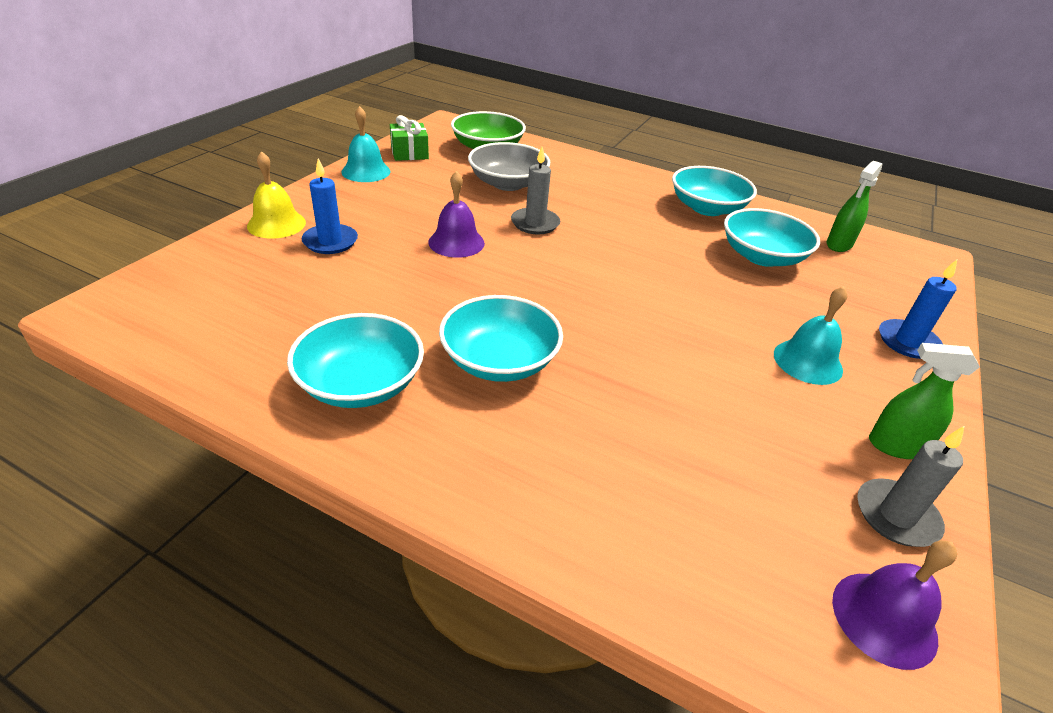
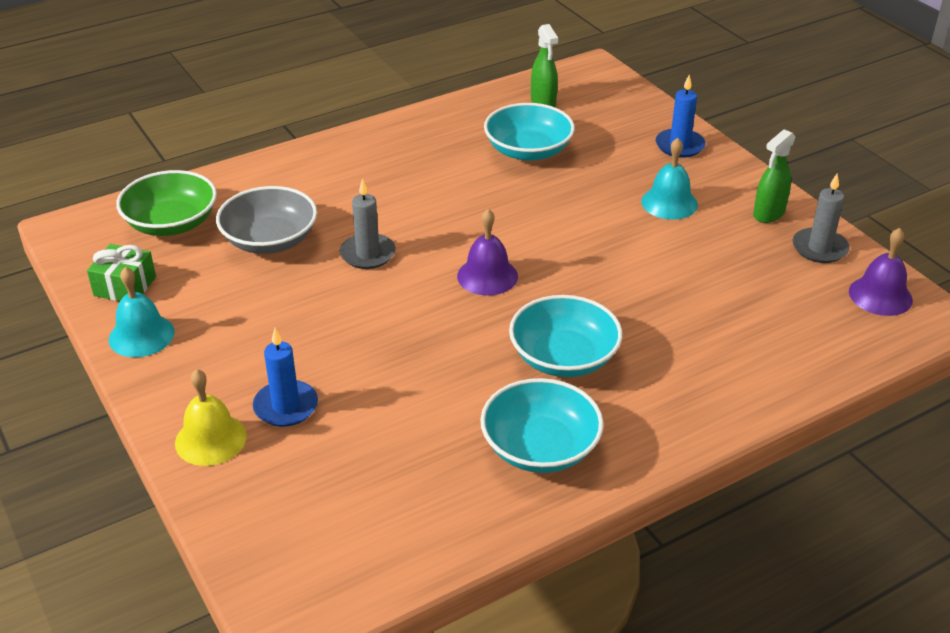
camera: 55 degrees left, 0 degrees up
(456, 242) = (360, 318): purple bell -> purple bell (487, 276)
(707, 208) = (429, 139): turquoise bowl -> none

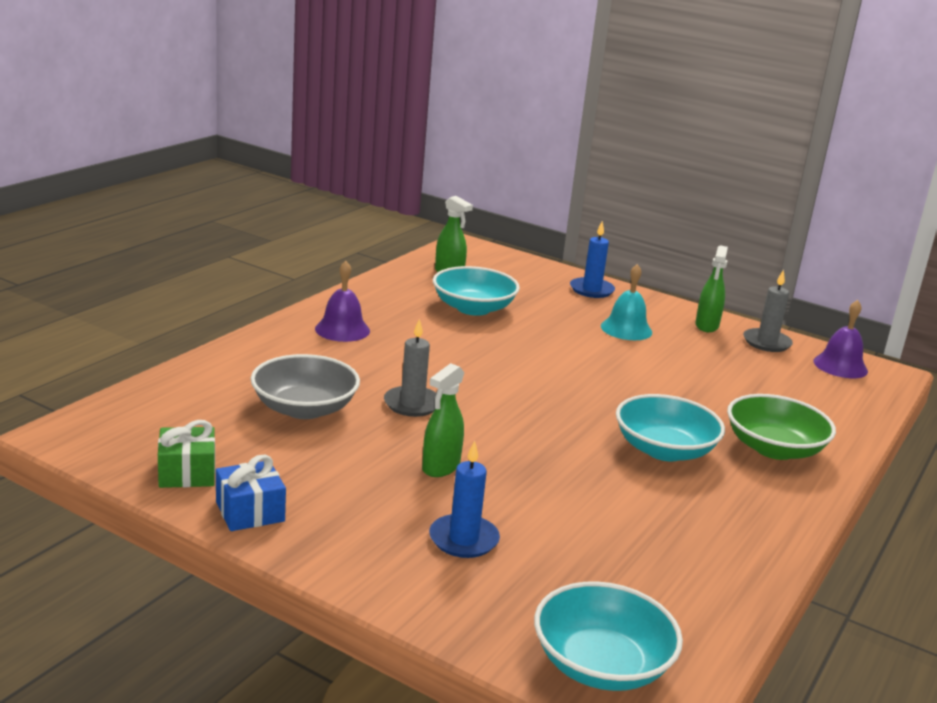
camera: 30 degrees left, 15 degrees down
(141, 335) = (250, 511): turquoise bell -> blue gift
(171, 223) = (184, 411): green bowl -> green bowl (774, 448)
(210, 439) = (418, 584): yellow bell -> none
(332, 328) = (440, 467): none -> green spray bottle
(487, 276) = (537, 403): purple bell -> purple bell (342, 329)
(540, 447) = (718, 519): turquoise bowl -> turquoise bowl (601, 664)

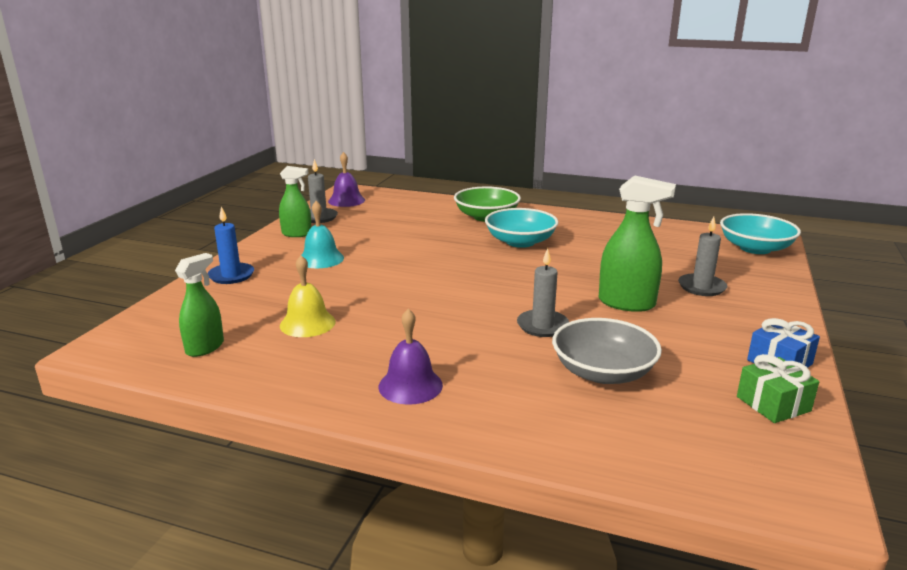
camera: 100 degrees left, 0 degrees up
(440, 467) = (627, 303): green spray bottle -> green spray bottle, size x1.50
(463, 539) = (701, 287): blue candle -> grey candle
(473, 308) = (307, 323): turquoise bowl -> yellow bell

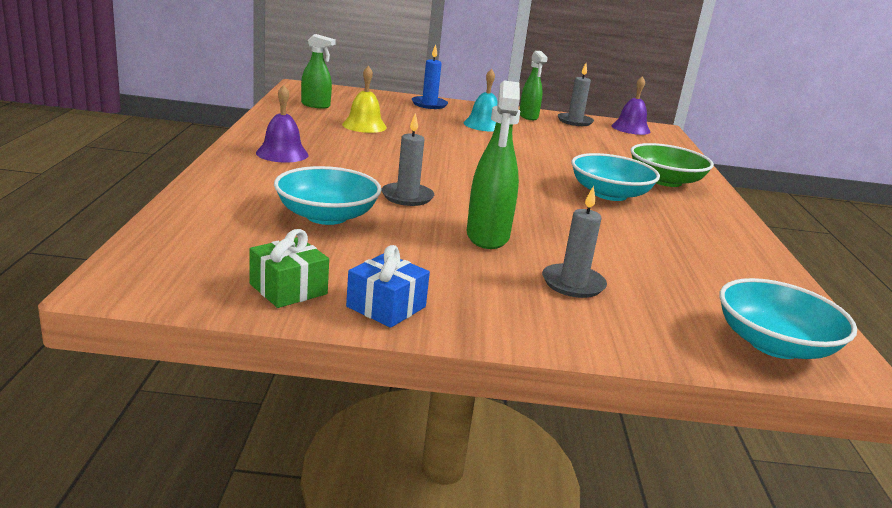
camera: 70 degrees right, 0 degrees up
(603, 372) = (326, 216): grey bowl -> turquoise bowl

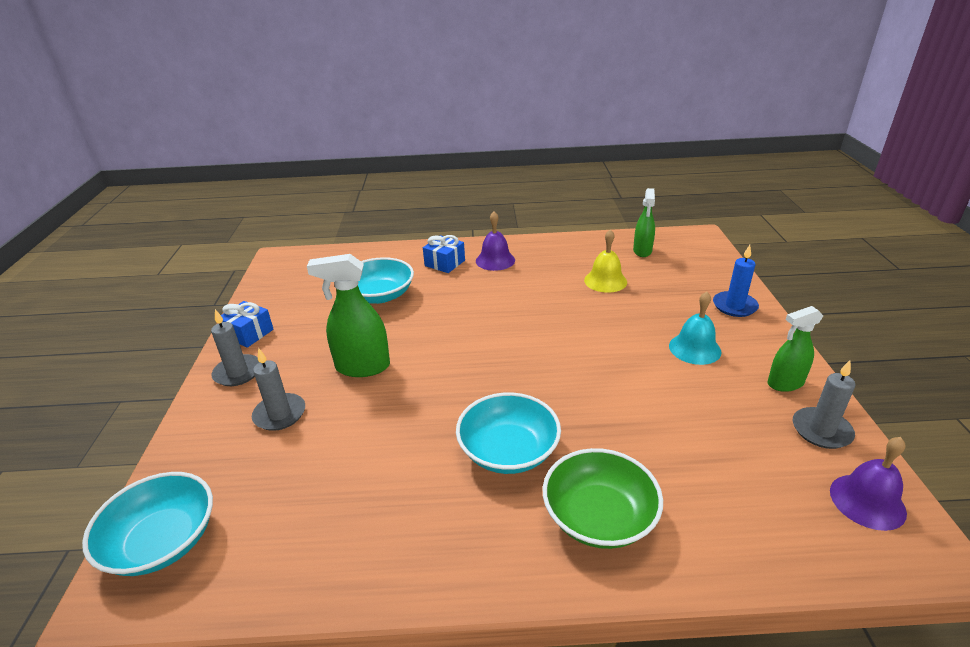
camera: 90 degrees right, 10 degrees up
(266, 175) = (444, 263): none -> blue gift
(288, 289) = (271, 300): green gift -> none
(407, 197) = (432, 322): grey candle -> grey candle (238, 372)

